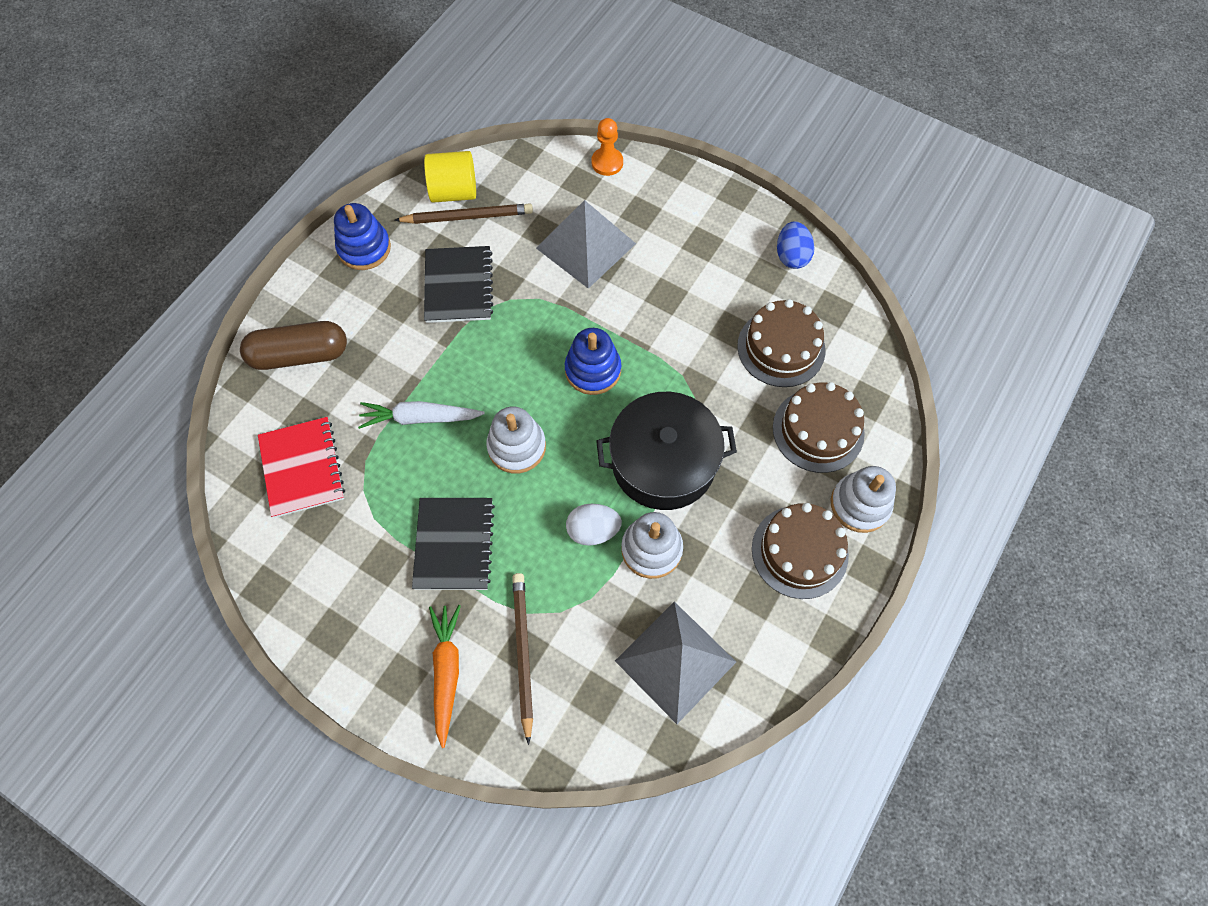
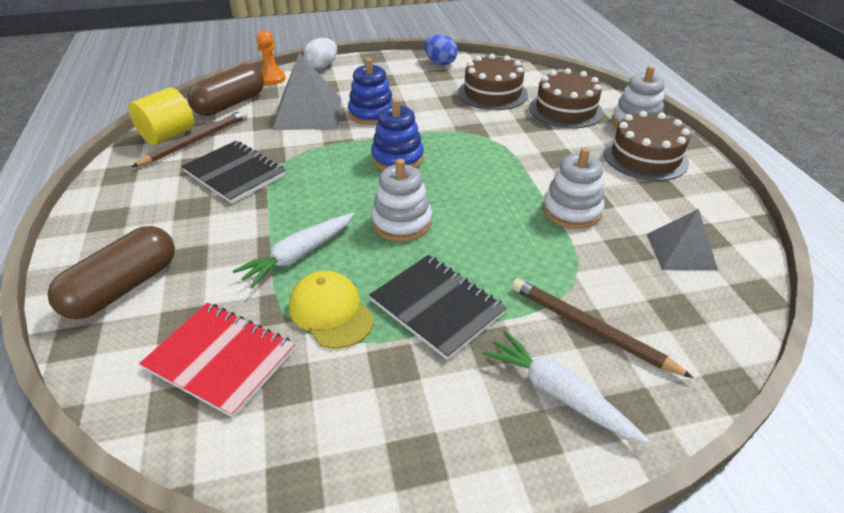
camera: 45 degrees left, 25 degrees down
(364, 248) = (118, 196): blue stacking toy -> blue stacking toy (372, 114)
(390, 488) = (331, 312): none -> yellow cap
(446, 672) = (558, 394): orange carrot -> white carrot
(537, 180) = (230, 104): none -> brown capsule
(593, 530) = (522, 227): white egg -> white egg (322, 66)
(663, 462) = (509, 170): black pot -> none
(675, 661) = (681, 251): grey pyramid -> grey pyramid, size x0.63

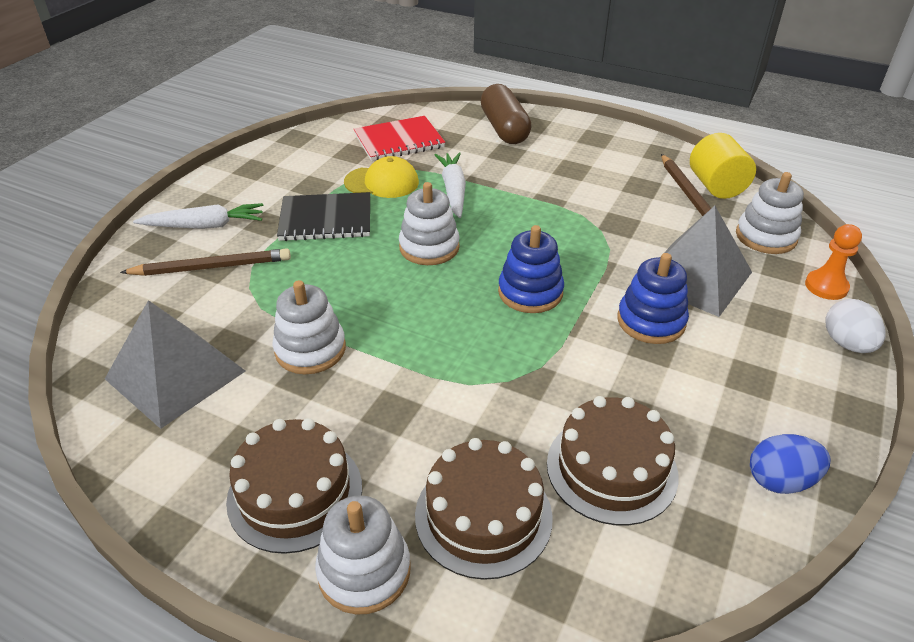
camera: 130 degrees right, 0 degrees up
(230, 104) = (766, 237): brown capsule -> white stacking toy
(235, 173) = (604, 198): black notebook -> none
(681, 251) = (175, 374): grey pyramid -> grey pyramid, size x1.58

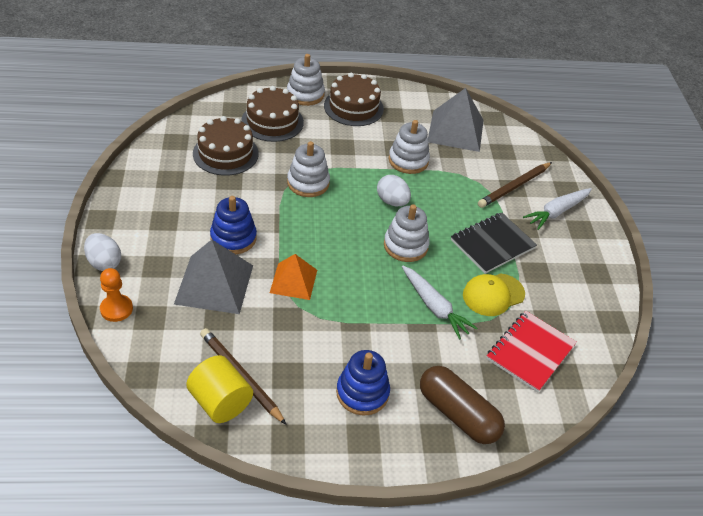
camera: 145 degrees right, 5 degrees up
(395, 300) = (392, 201): none -> white egg
(530, 292) = (317, 233): blue stacking toy -> blue stacking toy (362, 393)
(593, 253) = (293, 281): none -> orange pyramid
(766, 237) = (166, 348): white stacking toy -> white stacking toy (308, 183)
(780, 480) = (143, 172): blue egg -> none

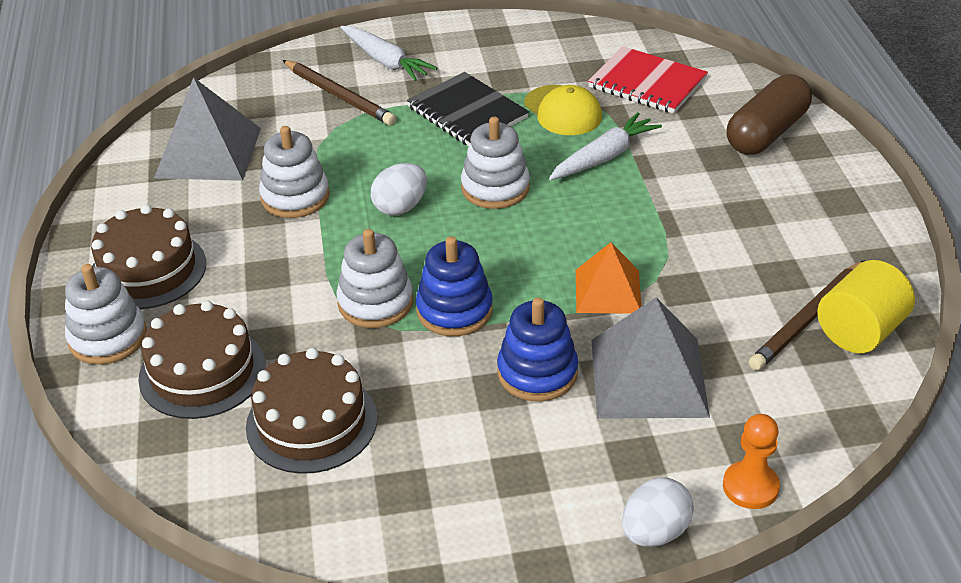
camera: 90 degrees left, 5 degrees down
(362, 393) = (775, 207): blue stacking toy -> blue stacking toy (454, 310)

